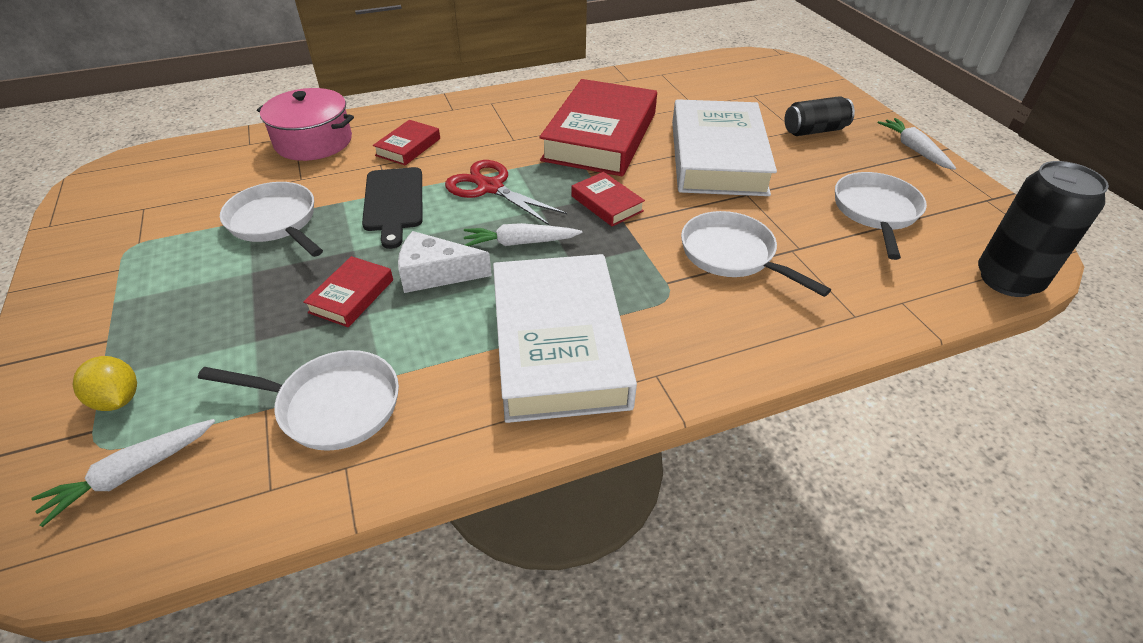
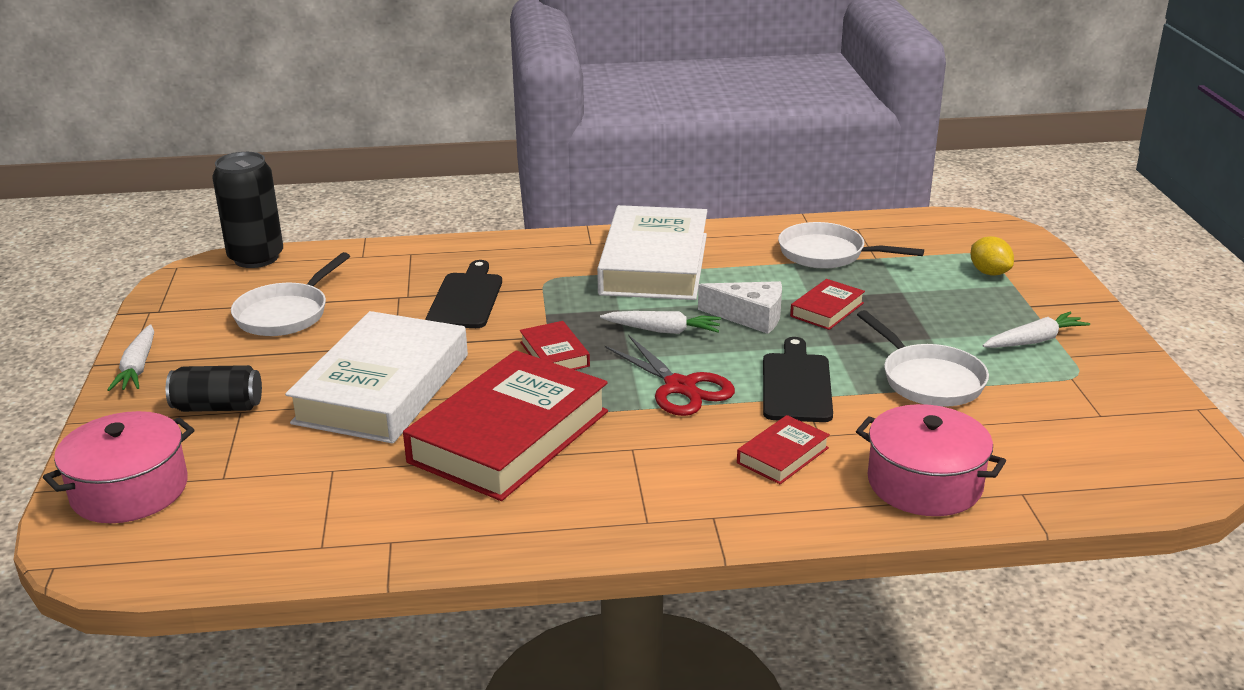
camera: 165 degrees left, 15 degrees down
(132, 473) = (950, 241): white carrot -> white carrot (1034, 341)
(732, 255) = (466, 298): white pan -> black cutting board
(795, 83) = (130, 490): none -> pink pot

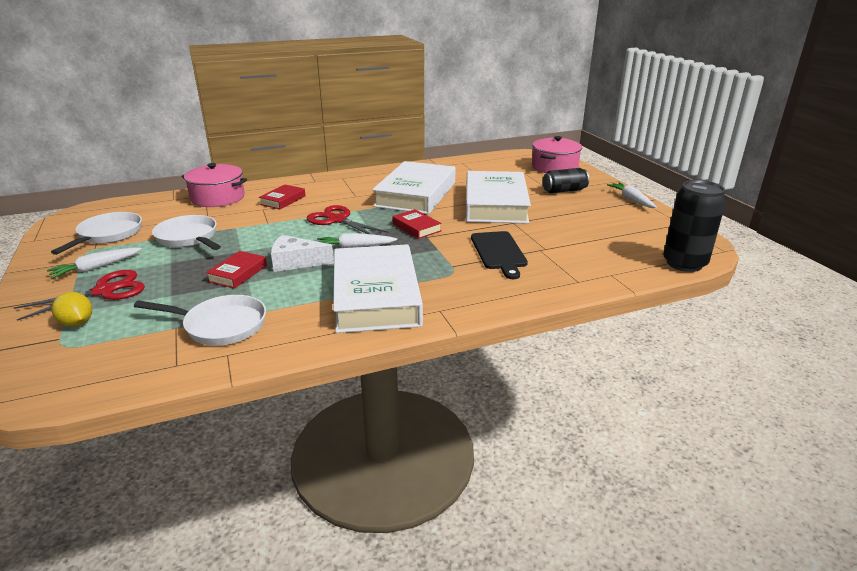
camera: 165 degrees right, 0 degrees up
(285, 314) = (600, 231): white pan -> white pan (108, 235)
(509, 436) = (416, 194): red book -> white book
(796, 384) = (270, 227): black cutting board -> none
(990, 305) = (105, 291): none -> red scissors

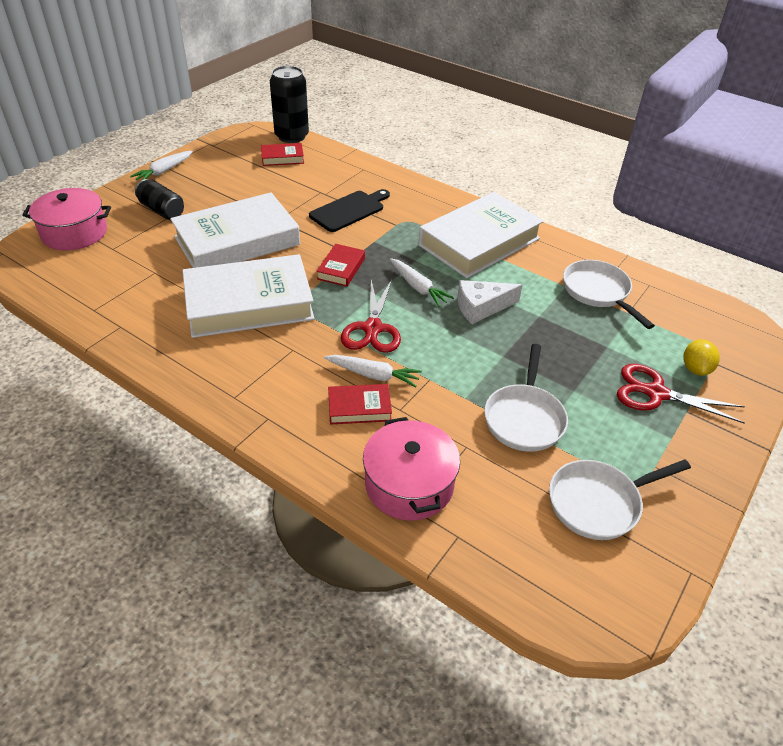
camera: 125 degrees left, 15 degrees up
(96, 268) = (646, 438): white carrot -> white carrot (373, 375)
(238, 273) = (536, 330): red book -> red book (282, 158)
(296, 262) = (481, 307): white cheese -> white cheese turned 105 degrees clockwise

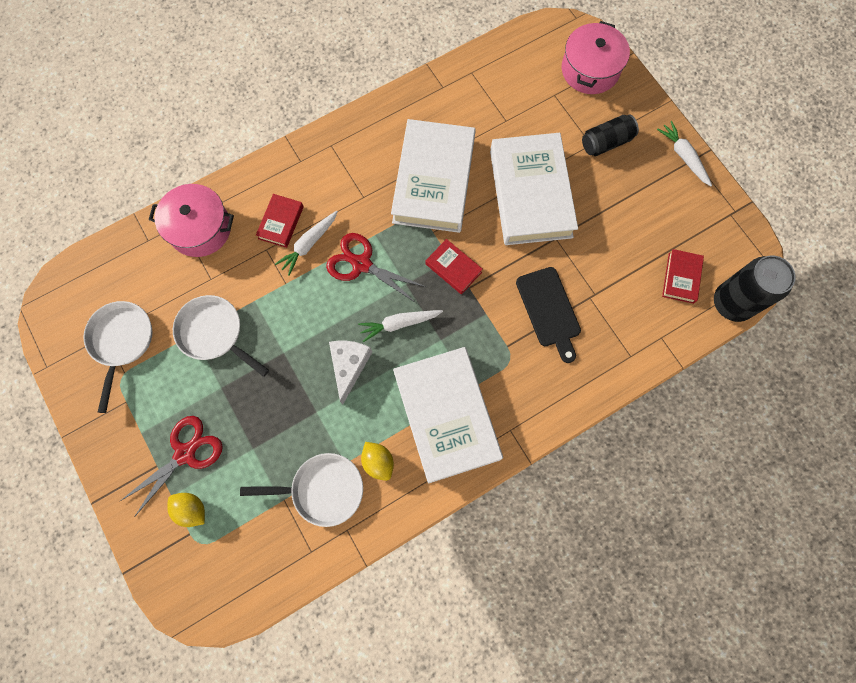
camera: 115 degrees right, 30 degrees up
(547, 268) = (378, 462): none -> yellow lemon

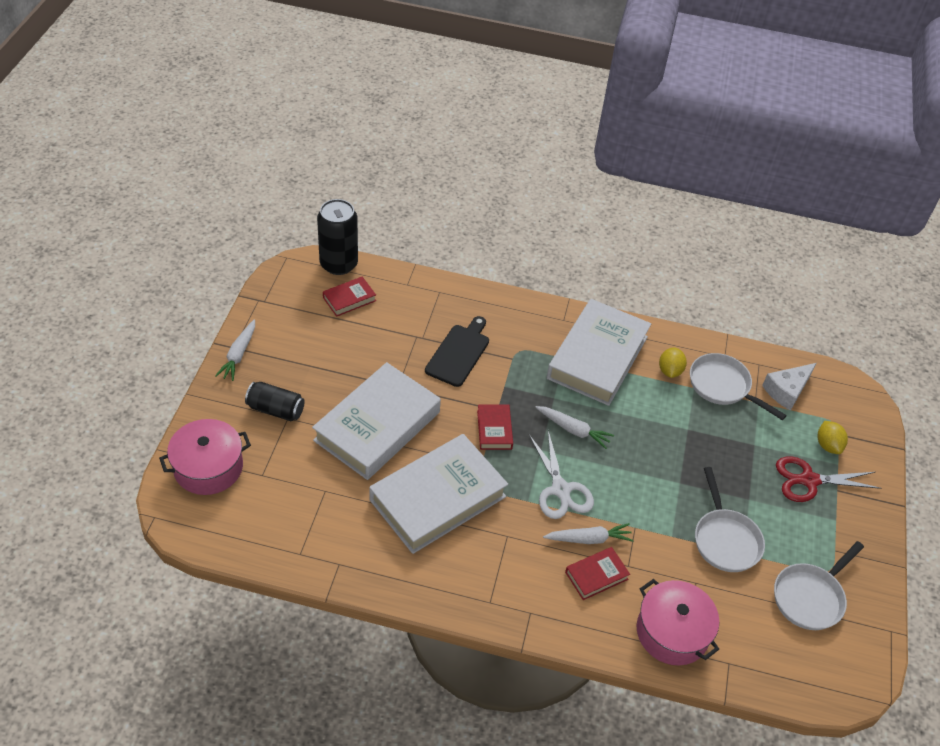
camera: 140 degrees left, 25 degrees down
(349, 366) = (637, 435): white cheese -> white cheese (787, 390)
(361, 264) = (560, 490): red scissors -> white scissors

